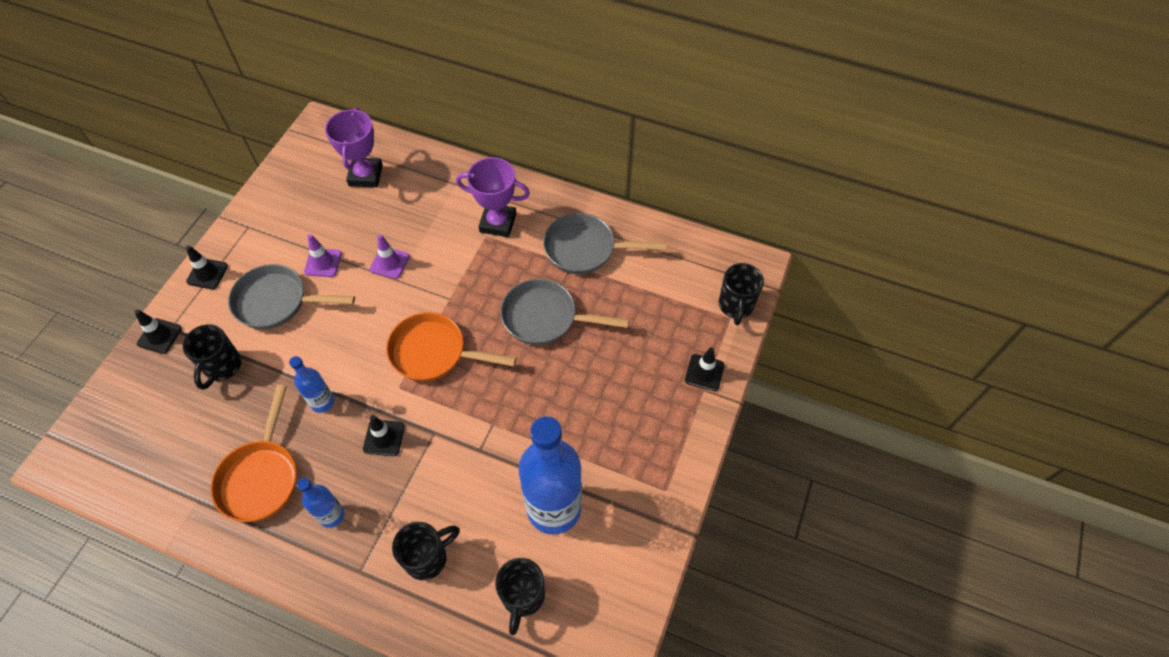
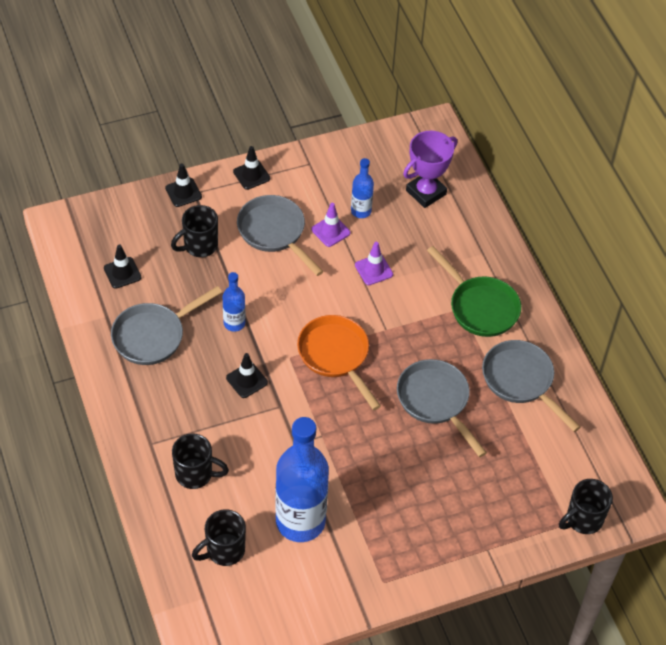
camera: 45 degrees right, 5 degrees down
(261, 477) = (153, 335): orange pan -> grey pan
(332, 515) = (169, 396): blue bottle -> blue bottle (361, 211)
(498, 223) = (480, 307): purple trophy -> green pan
(704, 372) = (502, 539): black traffic cone -> black traffic cone (122, 273)

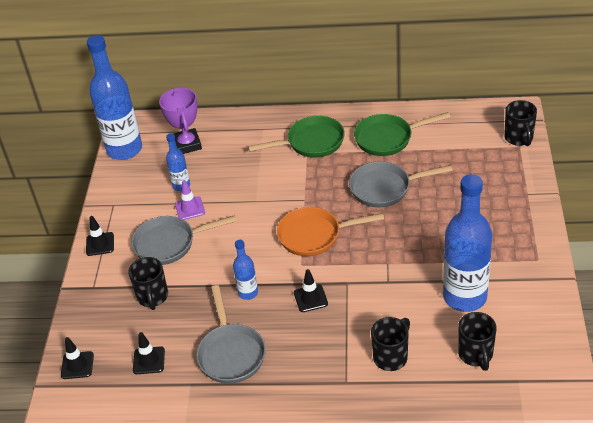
camera: 60 degrees left, 10 degrees down
(183, 192) = (87, 295): black traffic cone -> black traffic cone (77, 365)
(373, 270) = (243, 192): purple traffic cone -> none
(394, 140) = (124, 149): none -> blue bottle
(521, 381) = (388, 138): grey pan -> green pan

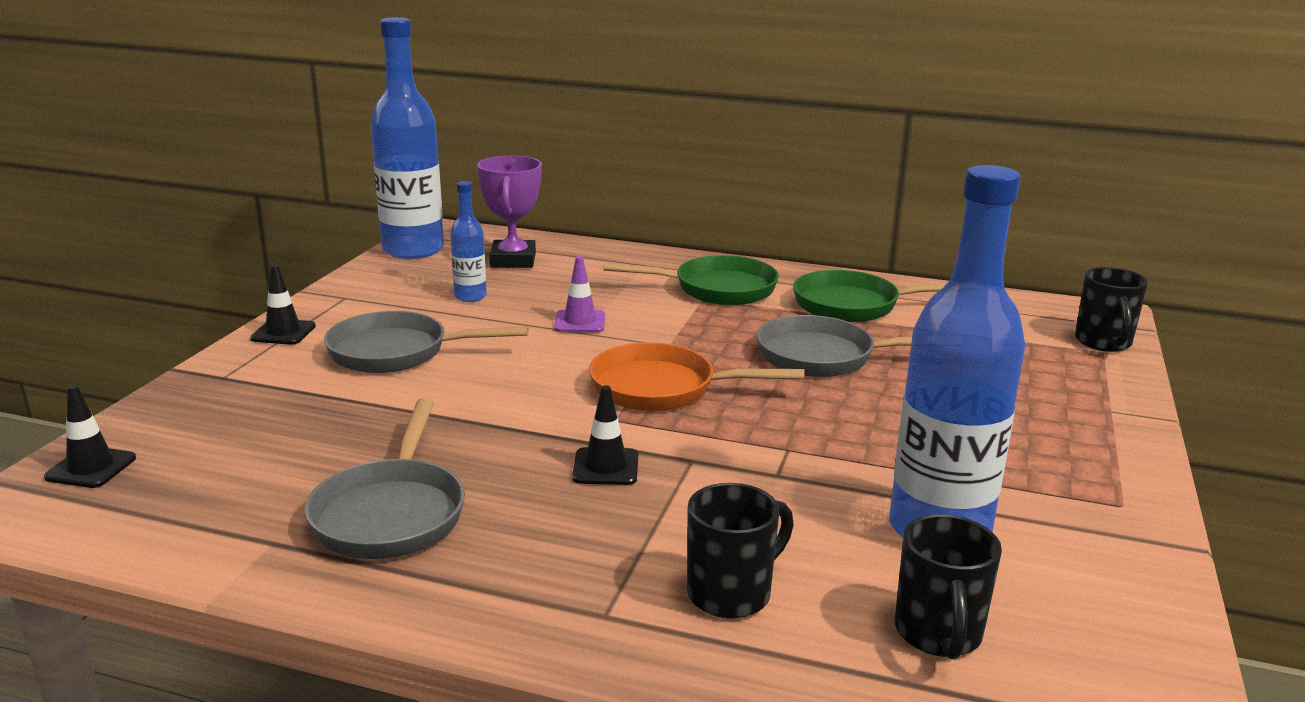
camera: 10 degrees right, 20 degrees down
(149, 360) = (225, 489): black traffic cone -> none
(153, 297) = (311, 408): black mug -> none
(190, 208) = (464, 321): purple traffic cone -> purple traffic cone (580, 322)
(248, 293) = (489, 436): blue bottle -> none

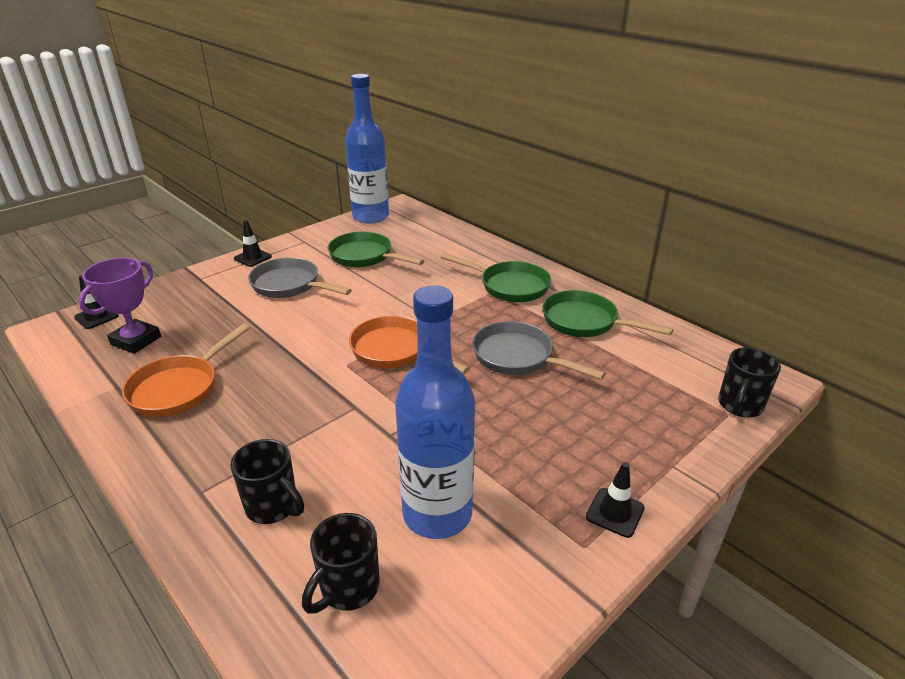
camera: 30 degrees right, 10 degrees up
(391, 513) = (179, 388): grey pan -> orange pan
(470, 296) = (365, 256): blue bottle -> green pan
(513, 260) = (415, 236): purple trophy -> purple trophy (136, 340)
(580, 322) = (403, 290): purple traffic cone -> none
(605, 467) = (306, 396): black traffic cone -> black traffic cone (615, 512)
(732, 593) = (273, 507): black mug -> black mug turned 45 degrees clockwise

